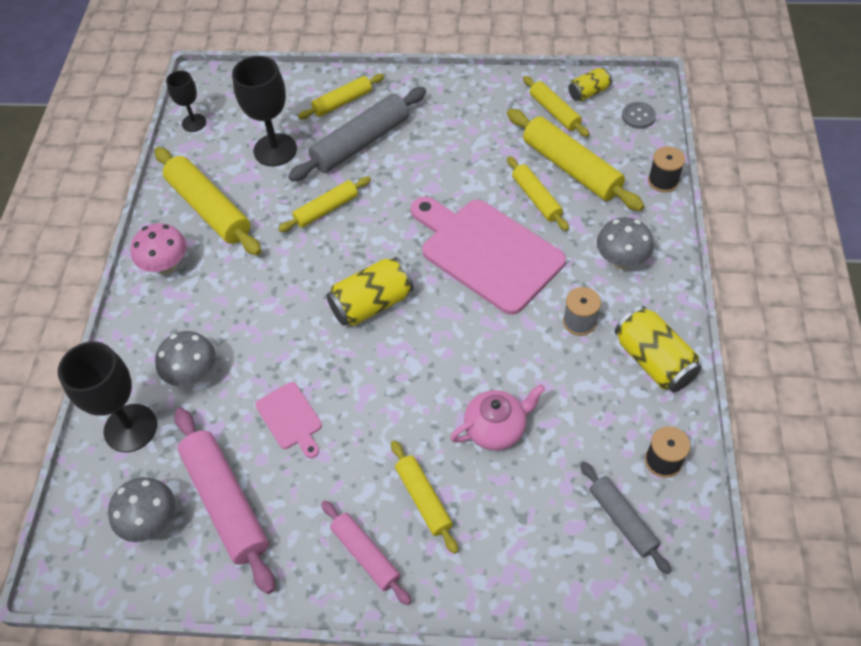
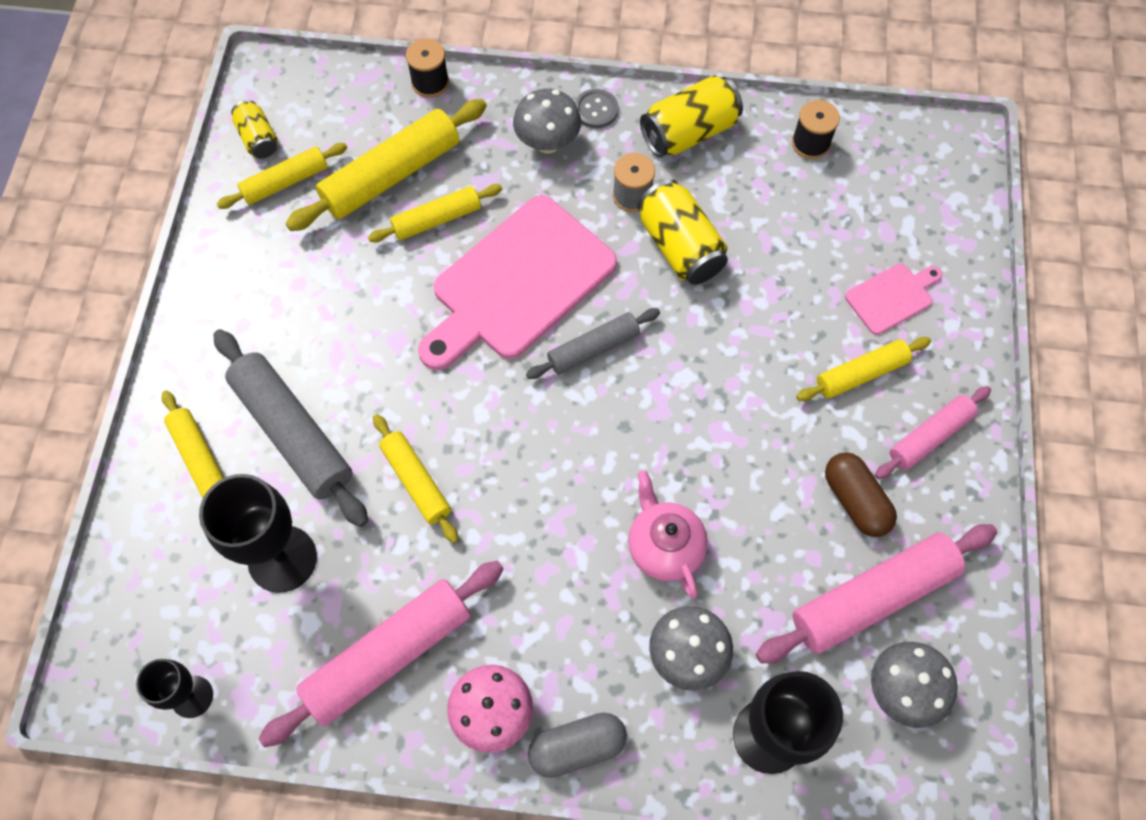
camera: 90 degrees left, 10 degrees up
(139, 313) = (577, 747): none -> grey capsule
(209, 209) = (388, 655): yellow rolling pin -> pink rolling pin
(290, 418) = (757, 523): pink cutting board -> pink cutting board (892, 297)
(307, 491) = (855, 500): none -> brown capsule
(371, 304) = (588, 423): yellow can -> yellow can (680, 247)
(496, 428) = (772, 294): pink teapot -> pink teapot (664, 546)
(622, 520) = (877, 188): grey rolling pin -> grey rolling pin (593, 348)
(638, 116) = (315, 91): grey button -> grey button (596, 110)

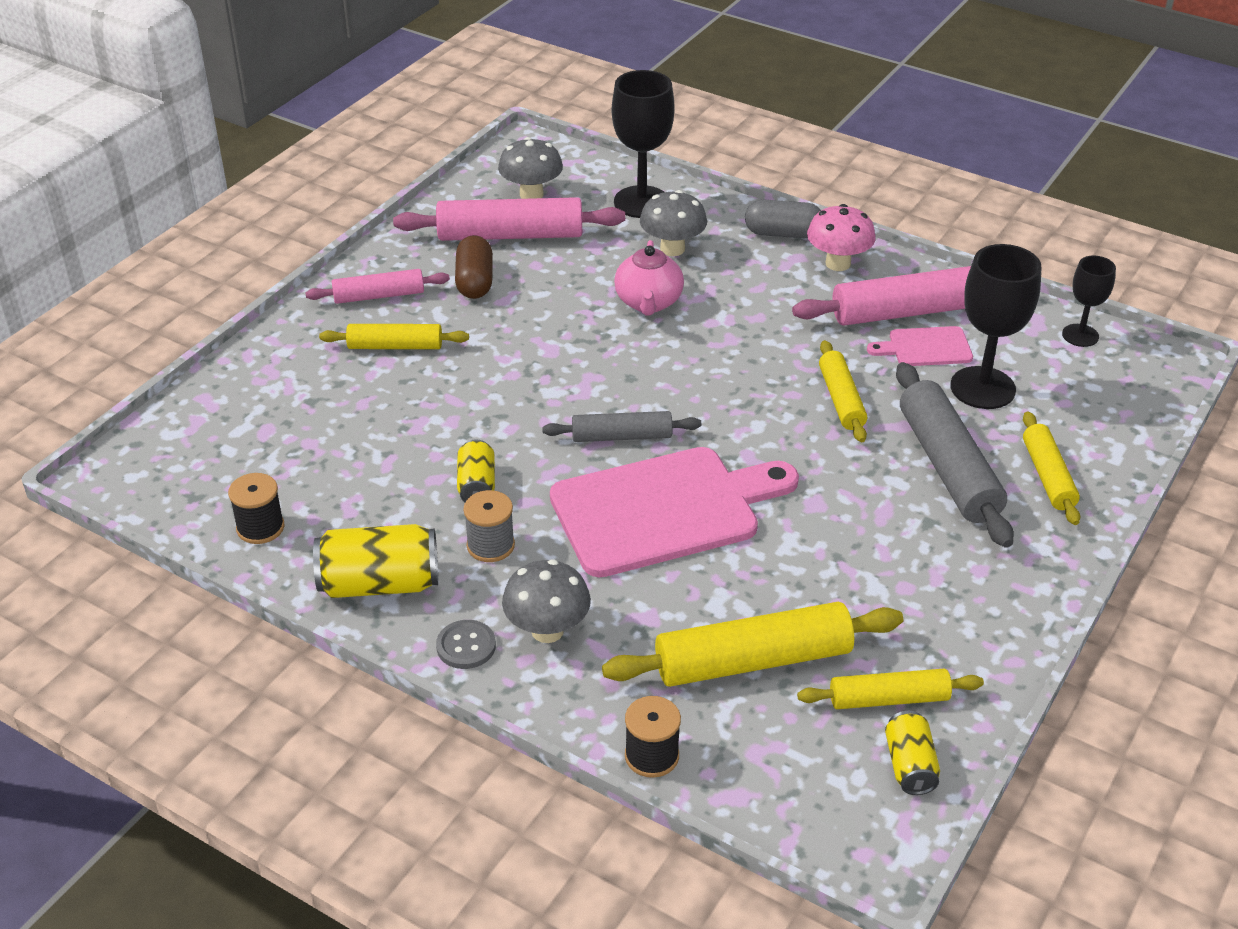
camera: 155 degrees left, 25 degrees down
(437, 219) = (721, 596): yellow rolling pin -> none
(680, 247) = (477, 485): yellow can -> yellow can, size x0.59
(892, 297) = (314, 384): pink cutting board -> pink cutting board (925, 347)

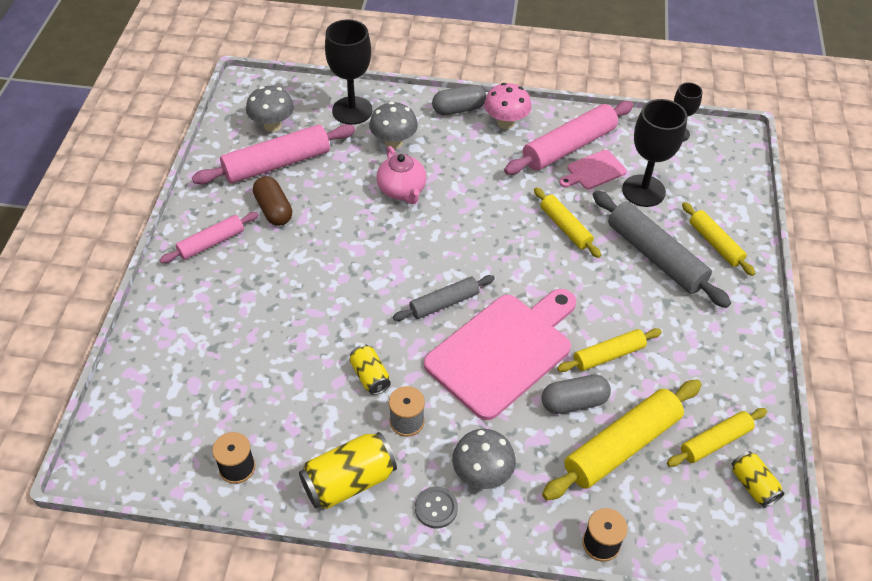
camera: 25 degrees left, 10 degrees up
(395, 346) = (247, 282): yellow rolling pin -> yellow rolling pin (608, 355)
(720, 593) = (574, 402): none -> grey capsule

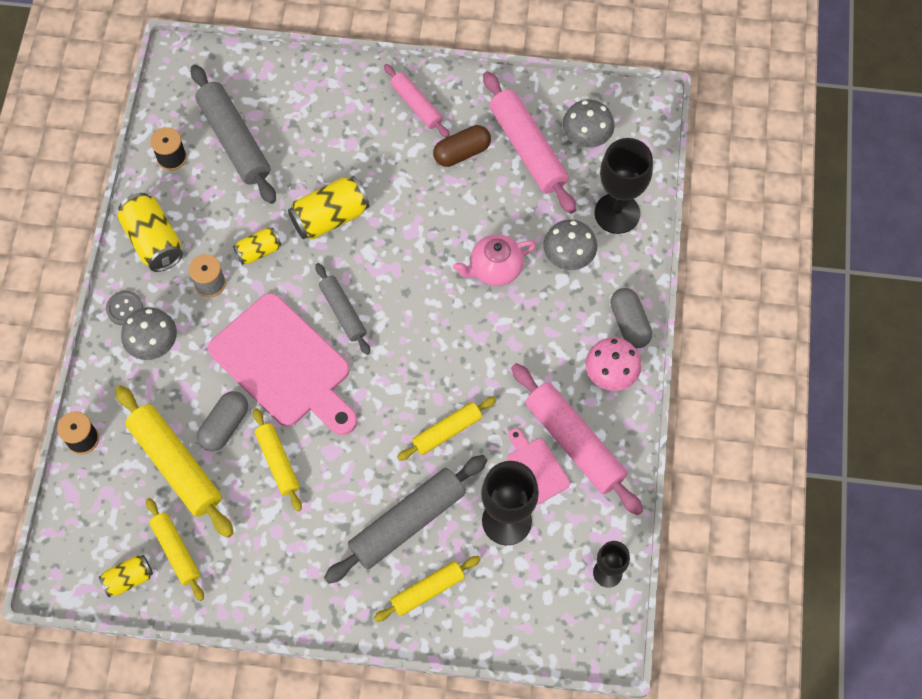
camera: 90 degrees right, 15 degrees up
(224, 403) = (234, 140): none -> grey rolling pin
(335, 314) = (330, 217): none -> yellow can
(574, 402) = (225, 426): grey capsule -> grey capsule turned 45 degrees clockwise

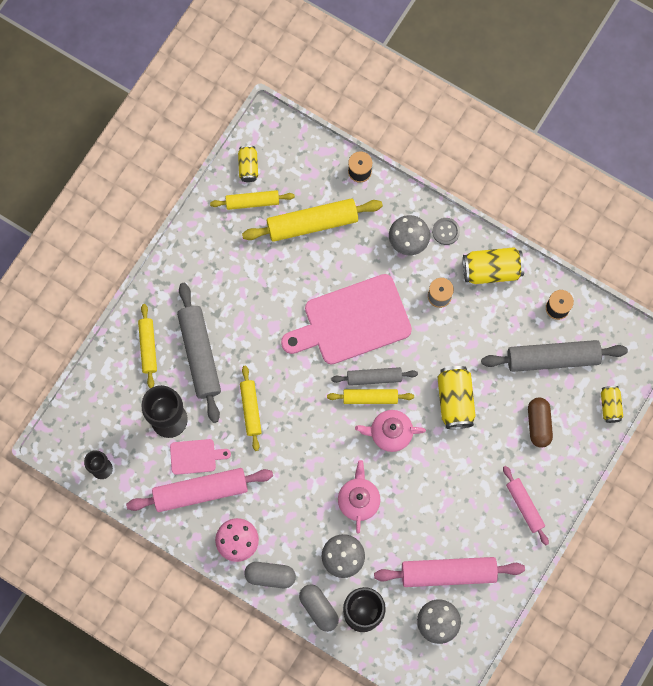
camera: 115 degrees right, 10 degrees up
(225, 426) = (325, 265): grey capsule -> grey capsule (319, 608)
(259, 251) = (450, 339): yellow can -> yellow can (610, 406)
(278, 462) = (283, 289): yellow rolling pin -> yellow rolling pin (370, 397)
(401, 268) = (390, 433): none -> pink teapot
(416, 105) = (524, 506): pink rolling pin -> pink rolling pin turned 75 degrees clockwise
(462, 153) = (467, 521): brown capsule -> brown capsule (538, 424)

